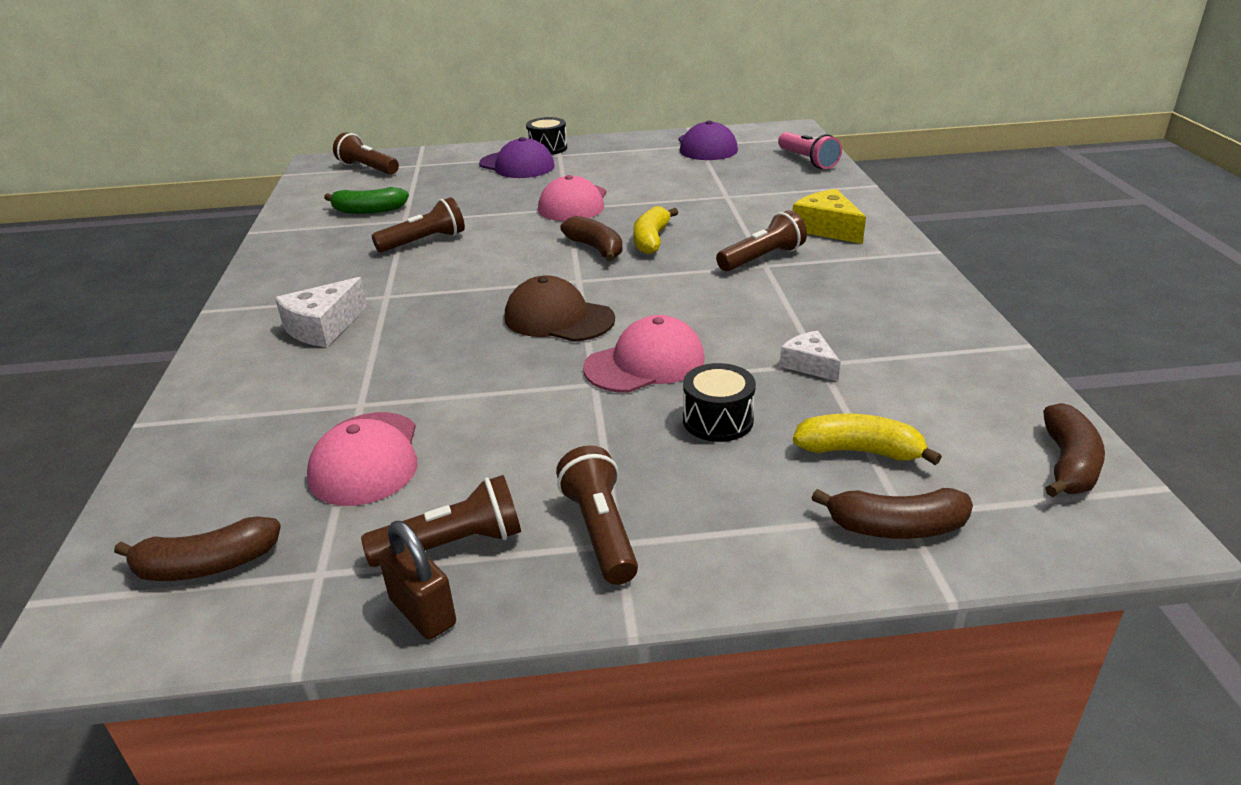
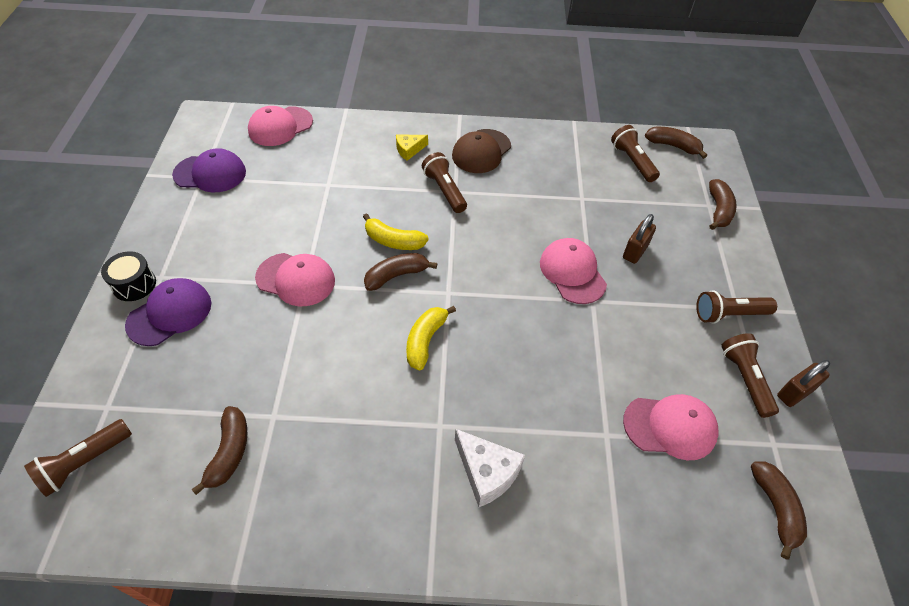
camera: 85 degrees left, 20 degrees up
(369, 210) = (229, 452): green banana -> brown banana
(424, 241) = (335, 397): brown flashlight -> brown flashlight (632, 161)
(558, 318) = (505, 310): brown cap -> brown cap (481, 151)
(718, 420) = (635, 251): black drum -> brown padlock
(807, 161) = (280, 126): pink flashlight -> pink cap
(809, 364) = (583, 203): white cheese -> none
(827, 228) = (409, 150): yellow cheese -> yellow cheese, size x0.63
(859, 451) = (663, 206): yellow banana -> yellow banana (425, 341)

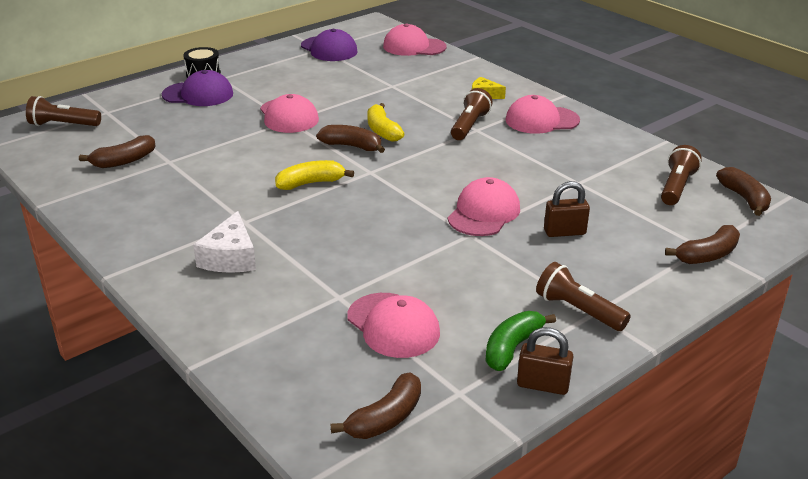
camera: 50 degrees right, 20 degrees down
(481, 151) = (541, 120): brown cap -> pink cap
(745, 379) = (512, 348): brown flashlight -> green banana

